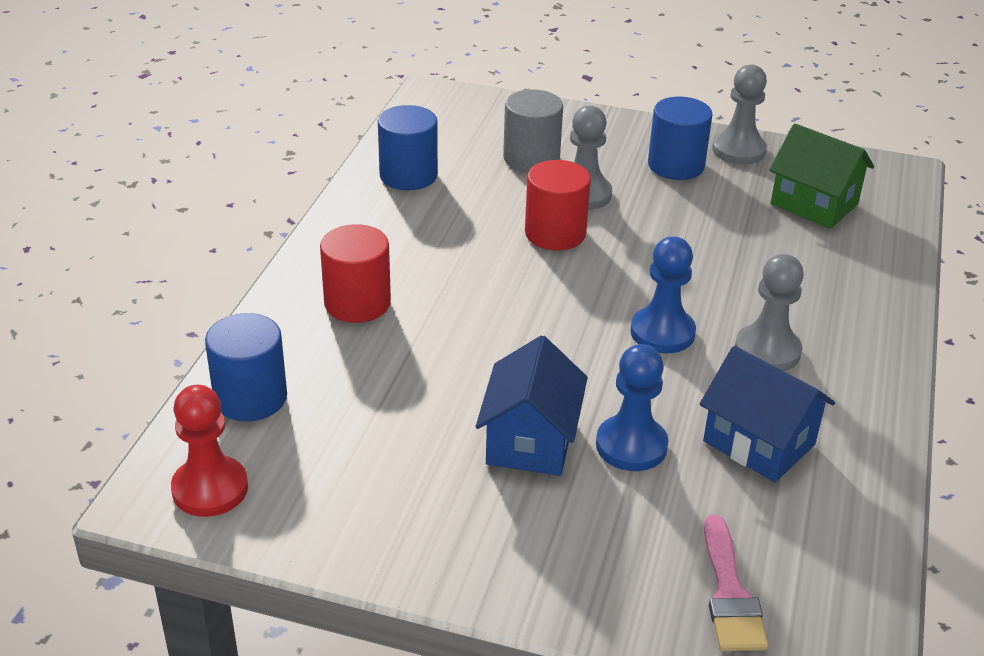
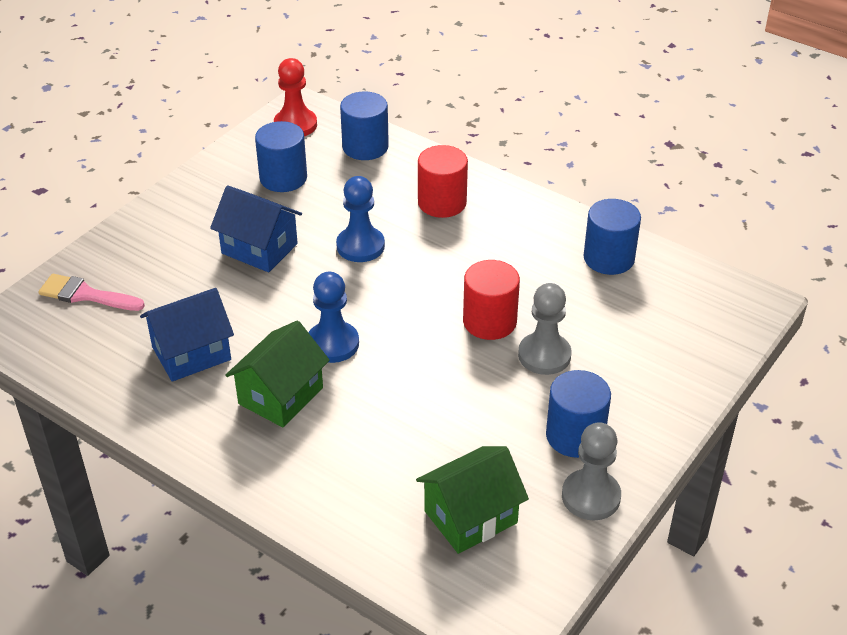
camera: 110 degrees right, 5 degrees up
(359, 463) = (283, 178): none -> blue cylinder
(531, 158) = (617, 338): grey cylinder -> none
(631, 446) = (227, 291): blue pawn -> blue pawn (360, 246)
(767, 351) = (281, 396): grey pawn -> green house

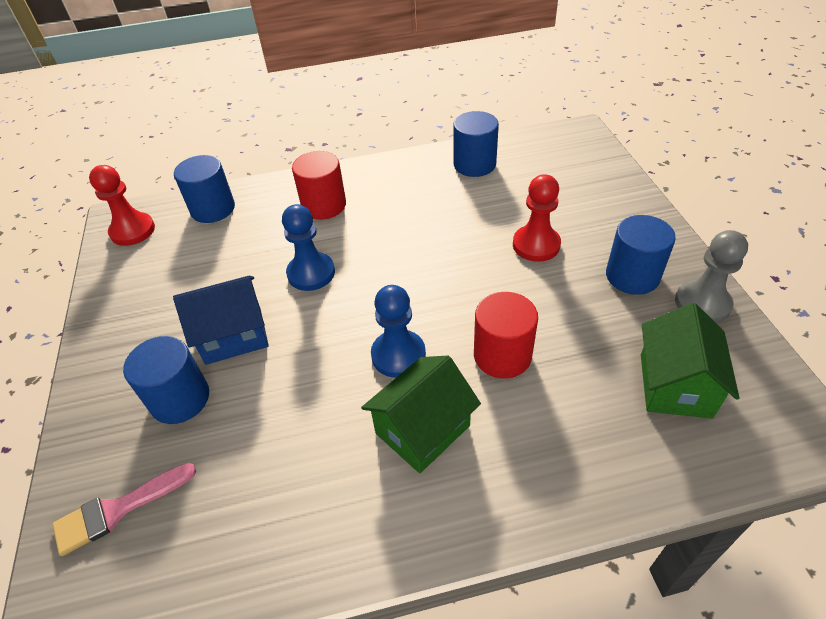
camera: 45 degrees left, 5 degrees up
(191, 353) = (299, 466): blue house -> none
(281, 396) = (422, 429): green house -> green house turned 60 degrees clockwise
(283, 178) = (177, 272): blue cylinder -> blue cylinder (180, 399)
(489, 321) = (472, 252): red cylinder -> red cylinder (502, 355)
(544, 355) = (536, 245): grey pawn -> red pawn

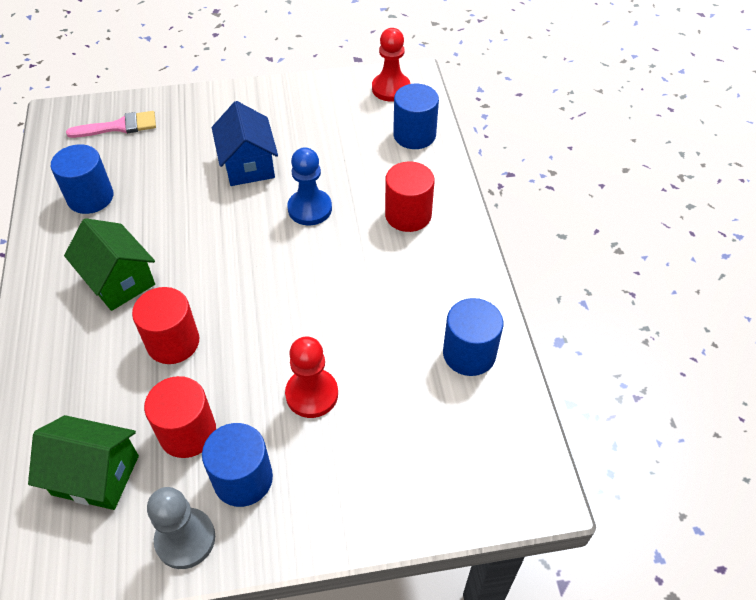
camera: 90 degrees right, 5 degrees up
(118, 509) = (119, 127): pink brush -> pink brush turned 105 degrees clockwise
(180, 399) = (195, 142): blue cylinder -> blue cylinder (90, 197)
(398, 355) = (196, 268): blue pawn -> none
(602, 322) = (187, 432): none -> red cylinder

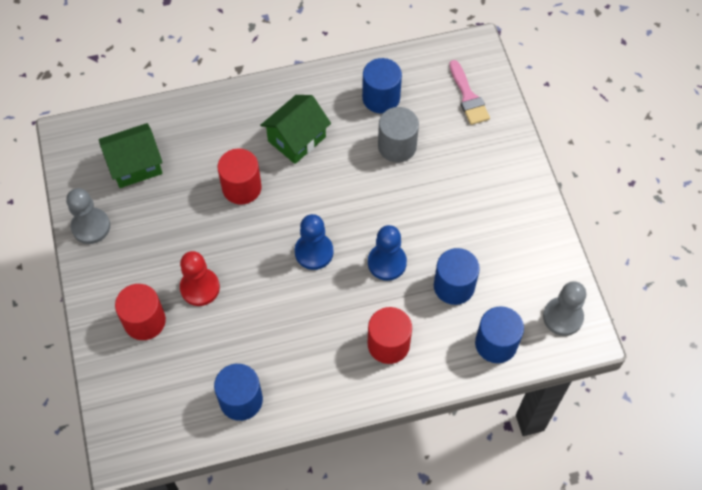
camera: 85 degrees right, 10 degrees up
(96, 475) = (135, 165): green house -> green house turned 60 degrees clockwise
(162, 189) = (397, 146): none -> grey cylinder
(187, 432) = (167, 212): red cylinder -> red cylinder (144, 321)
(243, 479) = (132, 253): blue cylinder -> blue cylinder (454, 286)
(248, 165) = (434, 206): blue house -> none
(283, 272) = (314, 252): none -> blue pawn
(391, 89) = (562, 317): red pawn -> grey pawn

